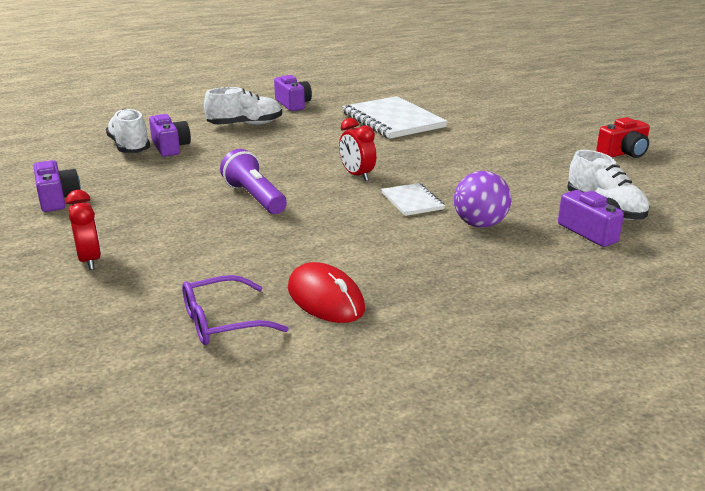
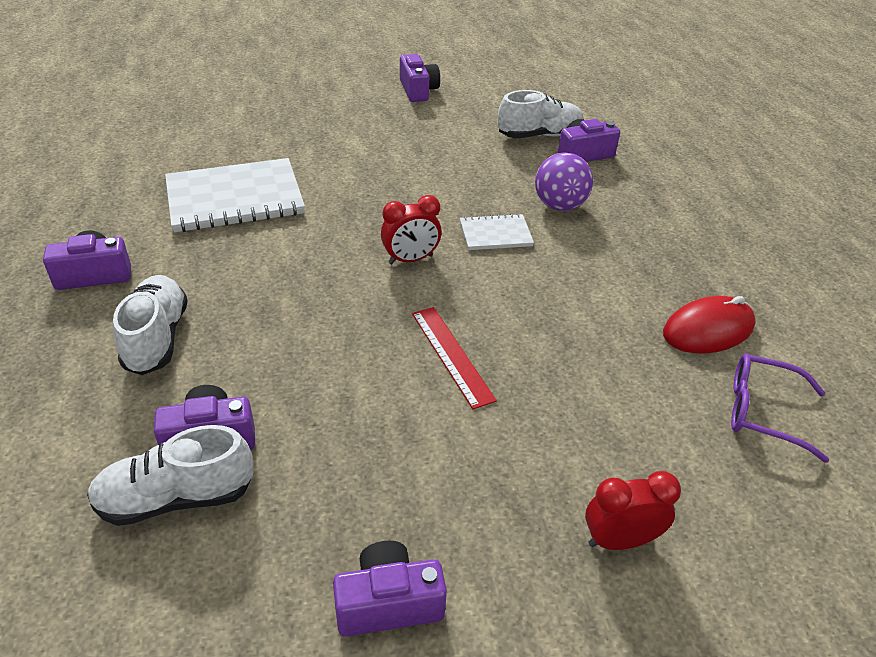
camera: 80 degrees left, 15 degrees up
(221, 322) = (761, 411): purple glasses -> purple glasses turned 120 degrees clockwise
(254, 197) = (451, 355): purple flashlight -> red ruler
(623, 153) = (418, 90): red camera -> purple camera

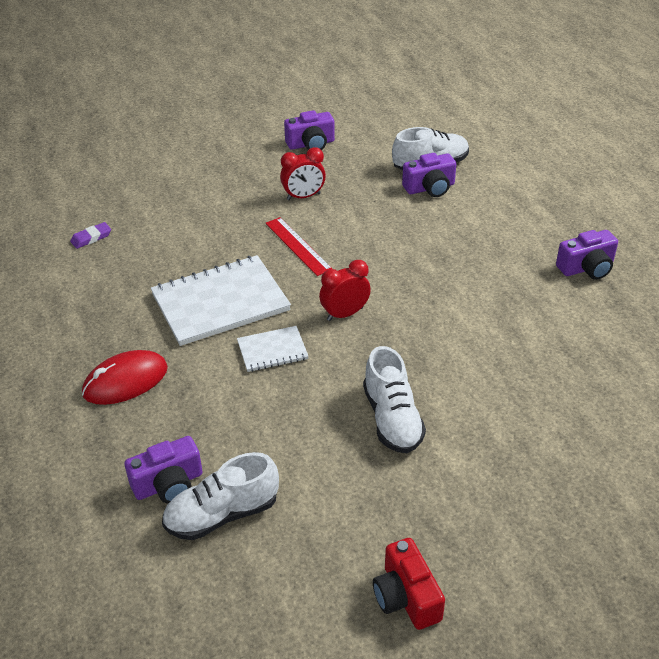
camera: 175 degrees right, 0 degrees up
(157, 338) = (502, 232): white shoe -> white shoe (392, 419)
(235, 198) = (533, 356): white notebook -> white notebook (220, 303)
(418, 90) = (406, 597): purple camera -> red camera
(559, 205) = (207, 395): purple ball -> none
(619, 540) = (199, 173): red clock -> red clock (303, 196)
(708, 330) = (104, 286): red mouse -> red mouse (125, 381)
(761, 411) = (91, 238): purple glasses -> purple eraser

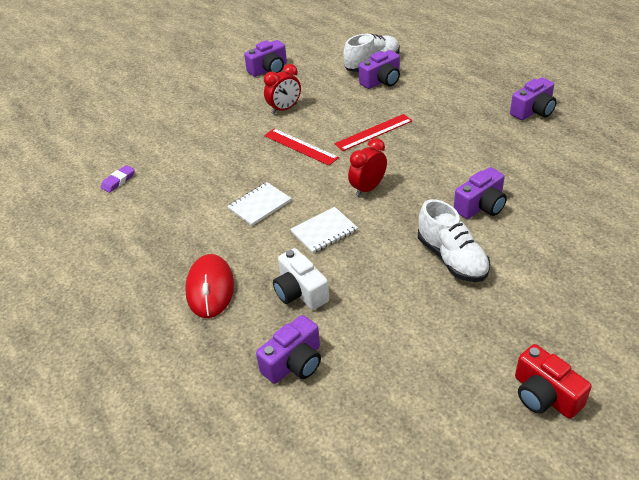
camera: 15 degrees left, 0 degrees up
(125, 381) = (210, 288): red mouse -> red mouse turned 45 degrees counterclockwise
(213, 410) = (300, 292): none -> white camera
(220, 303) = (259, 205): white notebook -> white notebook, size x0.51
(222, 514) = (354, 374): white shoe -> none
(387, 249) = (374, 132): none -> red ruler
(458, 367) = (481, 206): none -> purple camera

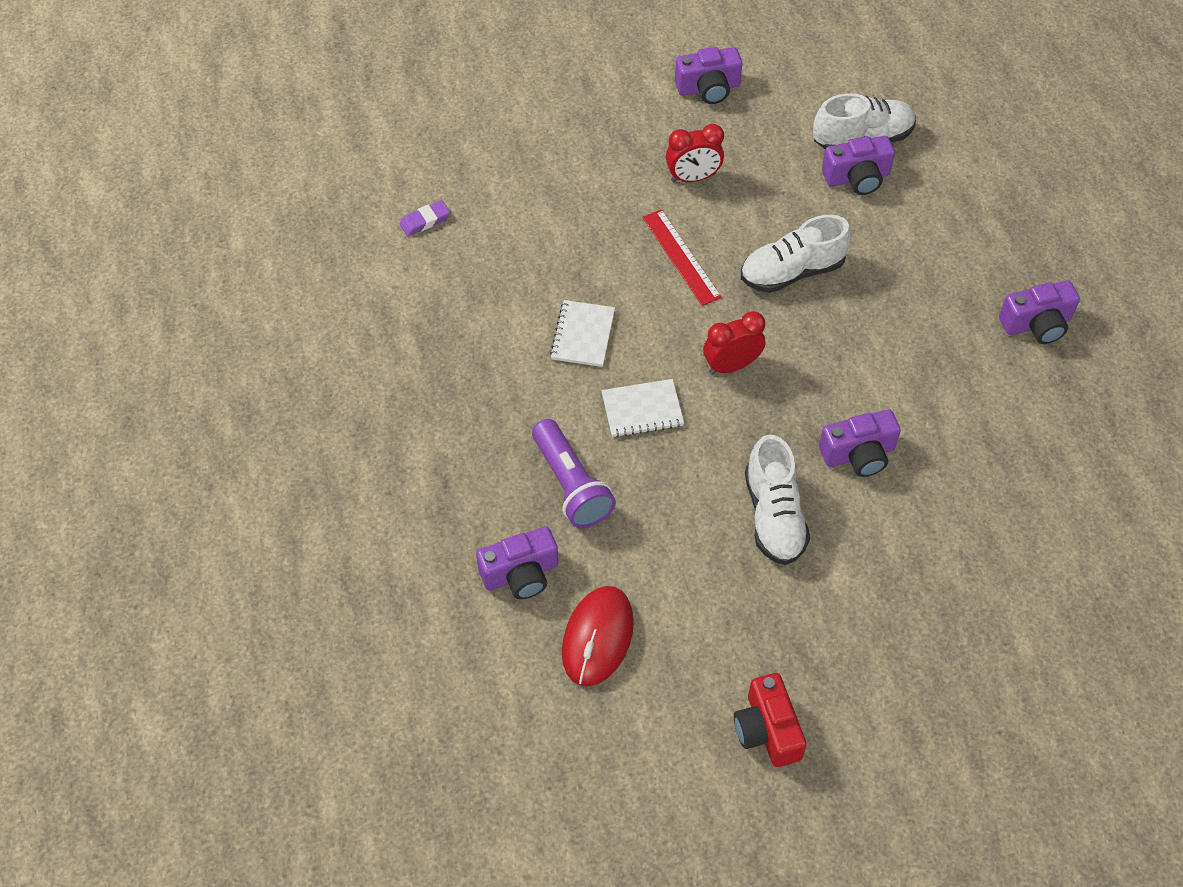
camera: 20 degrees right, 15 degrees up
(210, 288) = (471, 436): red mouse -> red mouse (597, 637)
(259, 205) = (583, 335): white notebook -> white notebook turned 60 degrees counterclockwise
(300, 292) = (571, 485): white camera -> purple flashlight
(374, 132) = (792, 272): red ruler -> white shoe

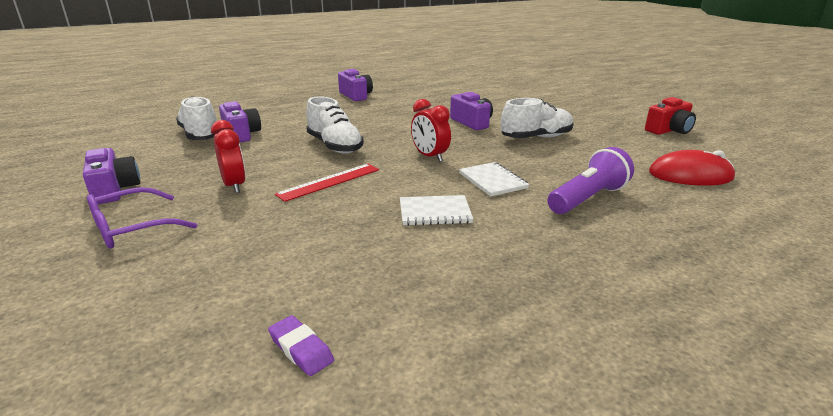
camera: 105 degrees left, 30 degrees down
(521, 574) = (688, 207): purple camera -> none
(620, 113) = (131, 228): none -> purple glasses

